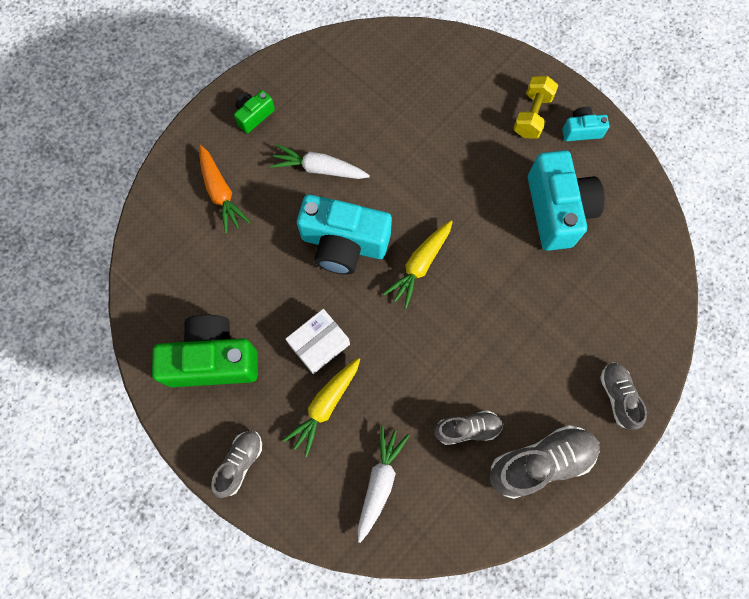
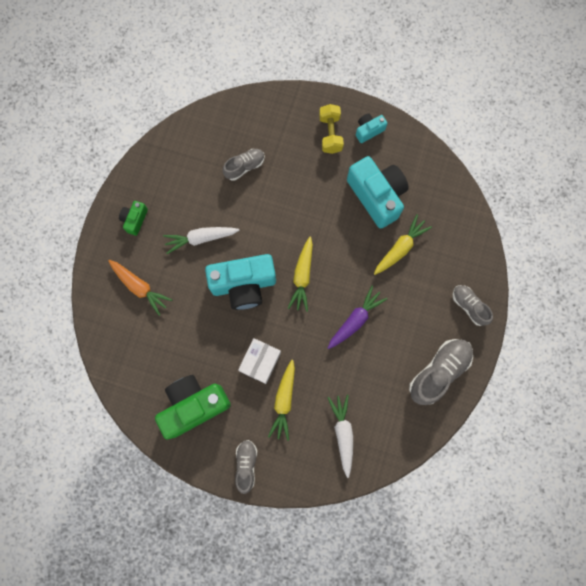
camera: 25 degrees left, 5 degrees up
(461, 347) = (355, 320): none -> purple carrot
(467, 429) = (383, 372): grey shoe -> grey shoe (244, 167)
(559, 285) = (400, 248): none -> yellow carrot

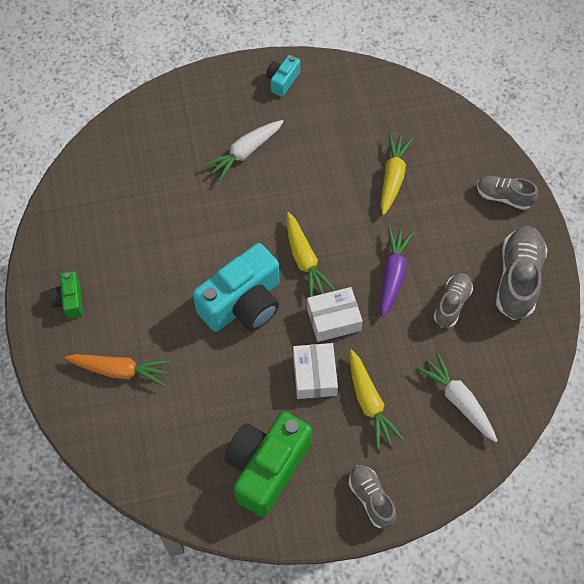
camera: 30 degrees left, 15 degrees down
(201, 238) = (162, 280): white carrot -> white carrot (245, 152)
(244, 167) = (167, 181): grey shoe -> grey shoe (452, 304)
(296, 330) = (333, 319): none -> white box
(330, 134) = (243, 104): yellow dumbbell -> none
(377, 196) = (333, 139): turquoise camera -> none

